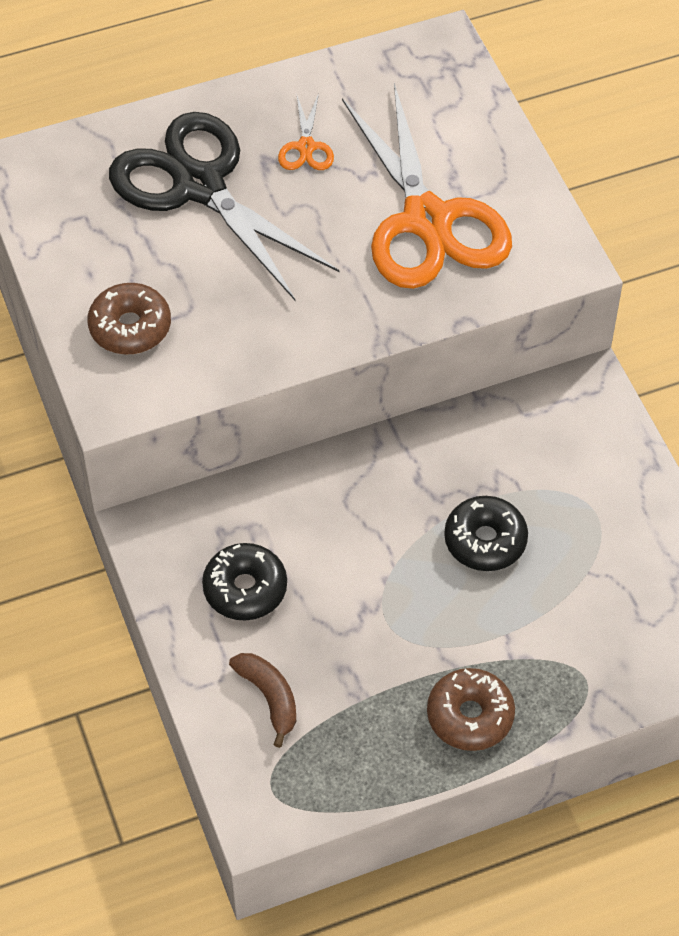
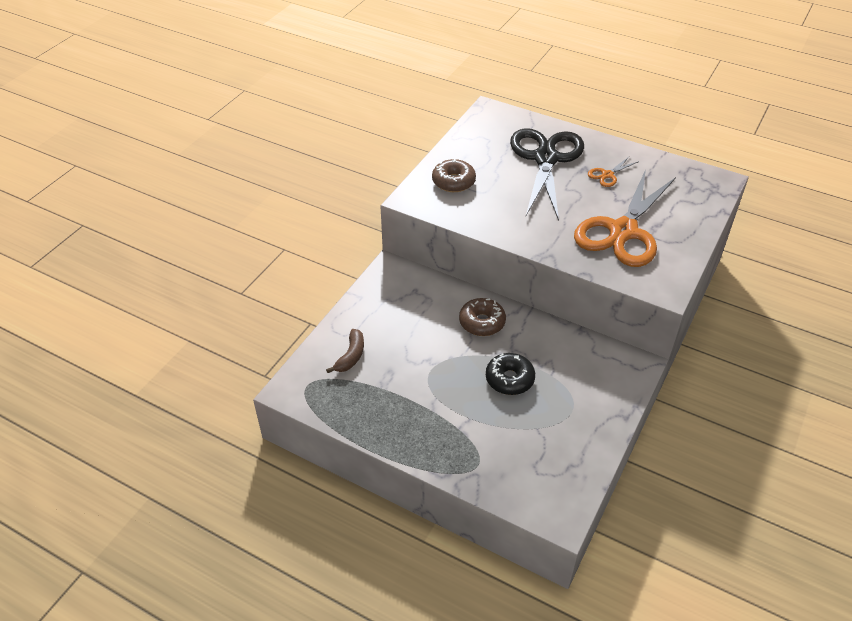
camera: 50 degrees right, 10 degrees down
(245, 589) = (395, 315): black donut -> none
(470, 716) = (412, 432): brown donut -> brown donut (482, 322)

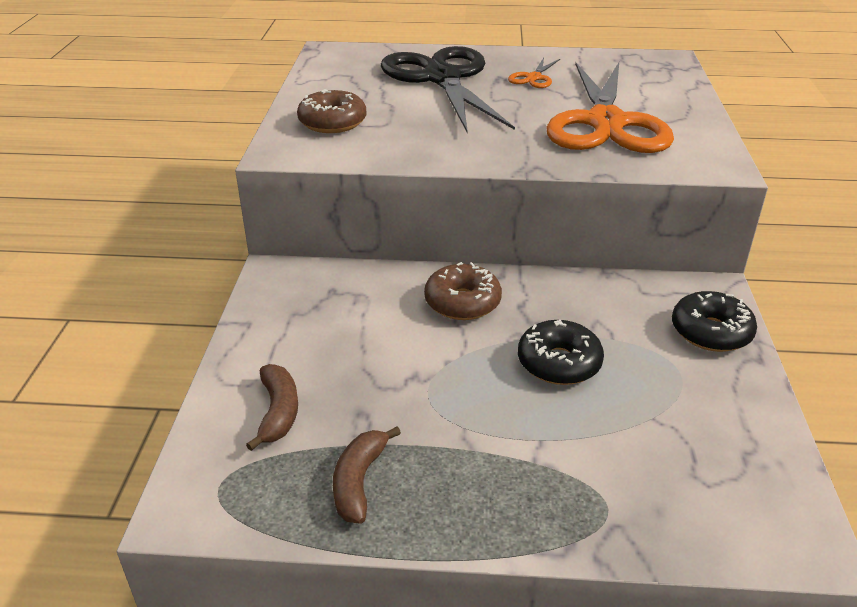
camera: 25 degrees left, 10 degrees down
(370, 407) = (359, 482): none -> brown banana
(612, 391) = (711, 332): none -> black donut

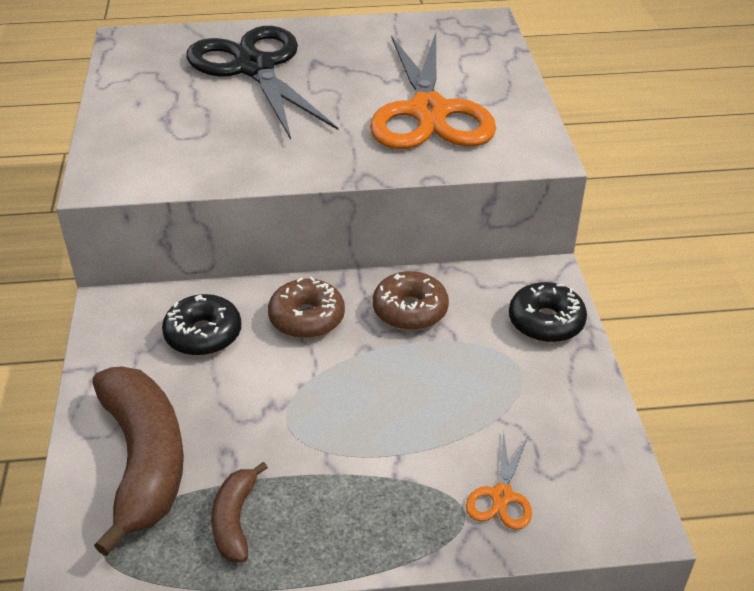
camera: 10 degrees left, 5 degrees up
(278, 412) = (144, 460): brown banana -> brown banana, size x2.02
(332, 122) = (148, 138): brown donut -> brown donut (410, 310)
(534, 78) = (350, 59): orange scissors -> orange scissors (501, 496)
(559, 363) = (407, 373): black donut -> black donut (203, 334)

